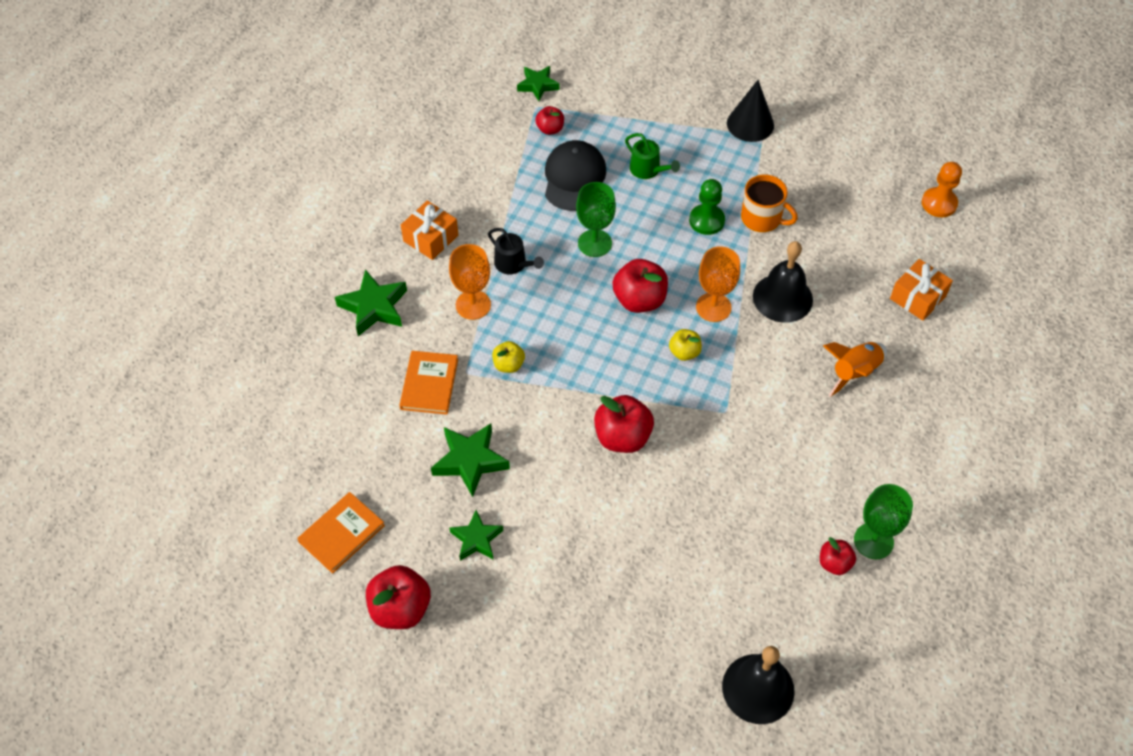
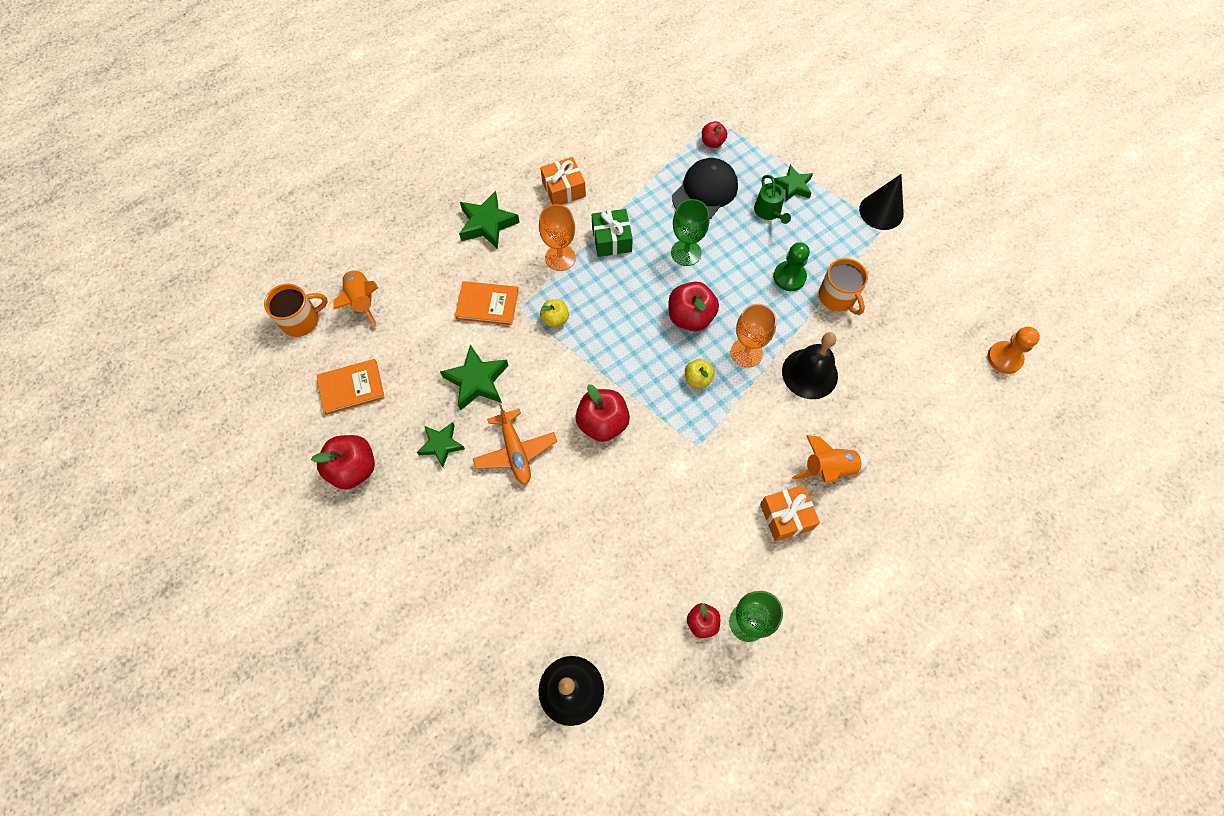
camera: 30 degrees right, 10 degrees up
(237, 496) = (301, 320): none -> orange mug
(292, 444) = (362, 301): none -> orange rocket
(429, 384) = (487, 304): orange book -> orange book turned 60 degrees clockwise
(513, 264) = (611, 239): black watering can -> green gift
(538, 85) = (726, 102): green star -> green star (793, 186)
(555, 506) = (515, 451): none -> orange plane
(917, 297) = (928, 432): orange gift -> orange gift (786, 516)

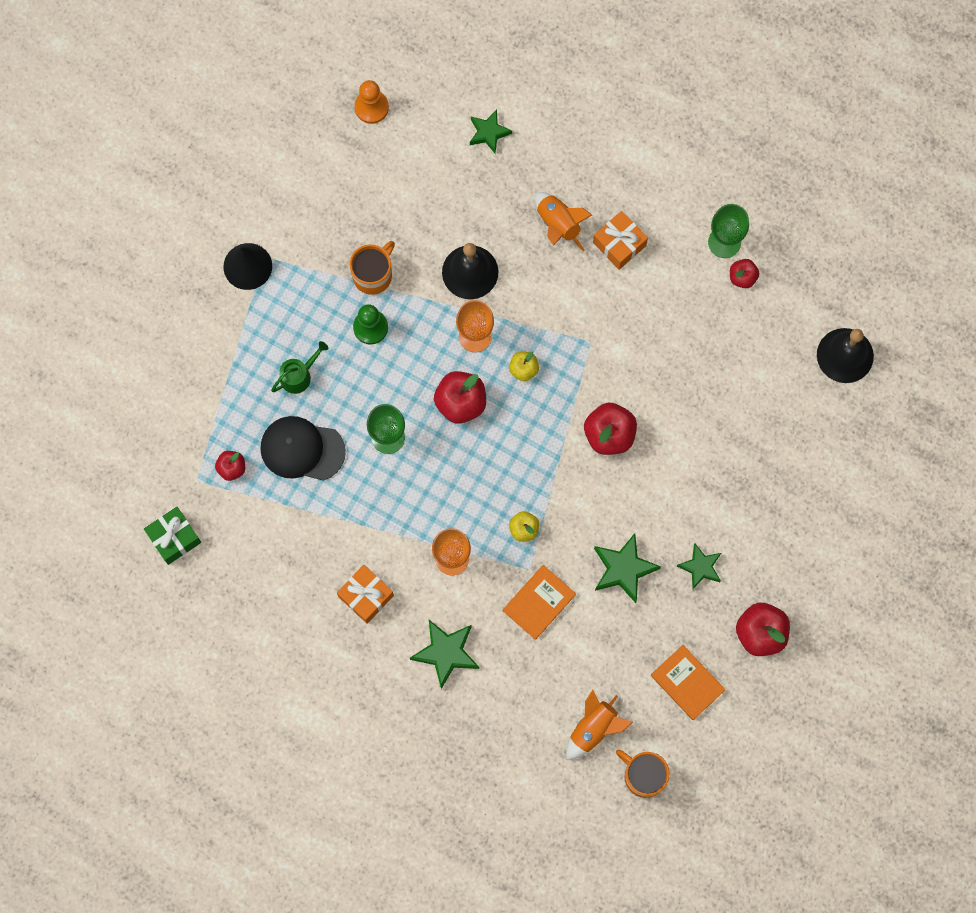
camera: 115 degrees left, 10 degrees up
(487, 304) = (539, 602): orange book -> orange book turned 60 degrees clockwise
(515, 451) = (674, 498): orange plane -> none
(611, 239) = (406, 517): green gift -> green gift (174, 538)
(793, 186) = (254, 363): green star -> green star (488, 133)

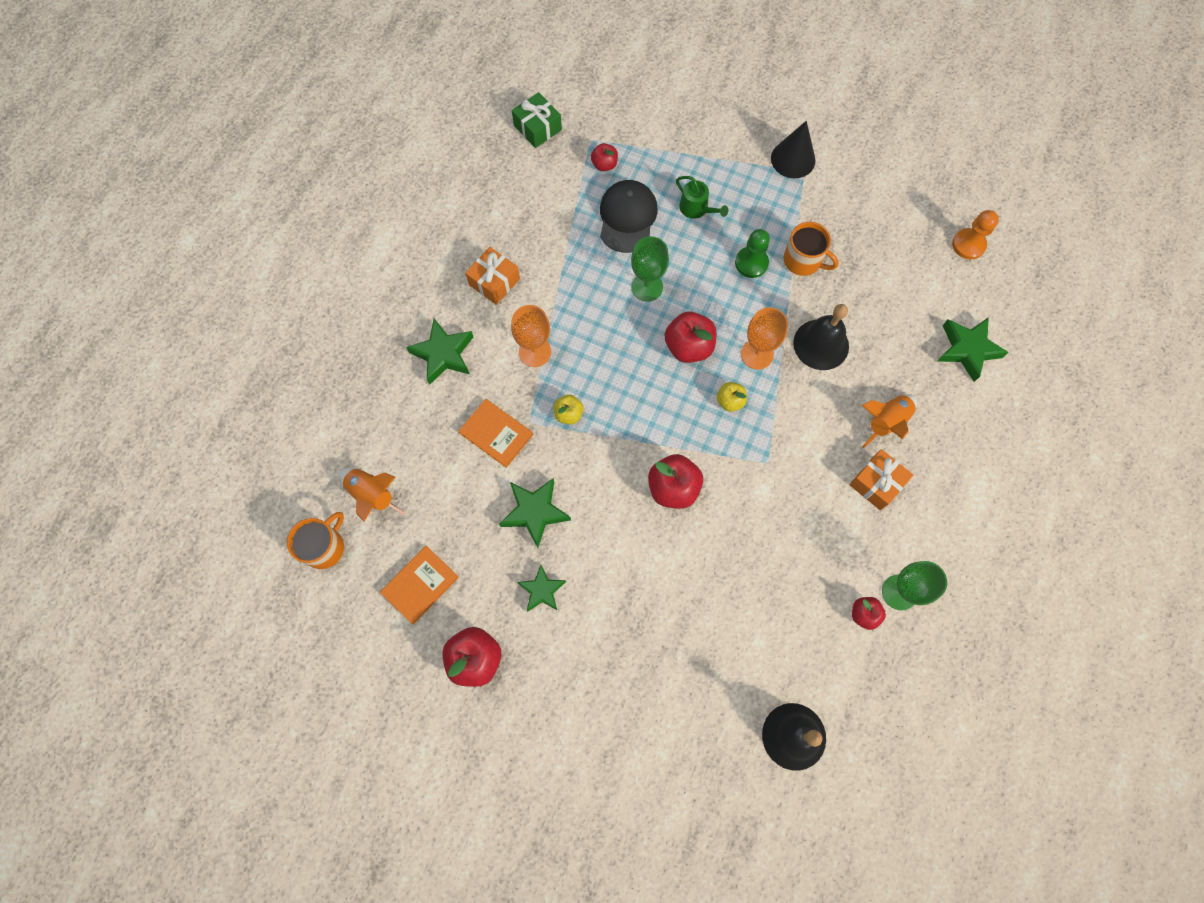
camera: 85 degrees right, 5 degrees down
(488, 133) = (967, 349): green star -> green star, size x1.50

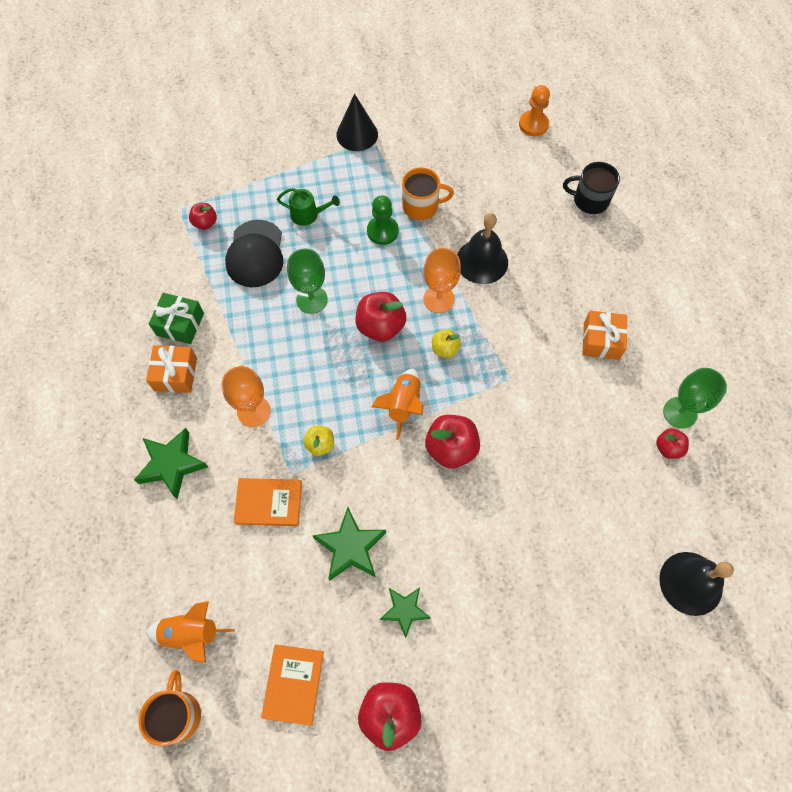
camera: 35 degrees left, 5 degrees down
(537, 128) = (125, 225): green gift -> green gift (180, 324)
(627, 217) = (255, 254): black cap -> black cap turned 150 degrees counterclockwise
(885, 422) = (573, 290): orange rocket -> orange rocket (403, 405)
(967, 349) = (590, 200): green star -> black mug

